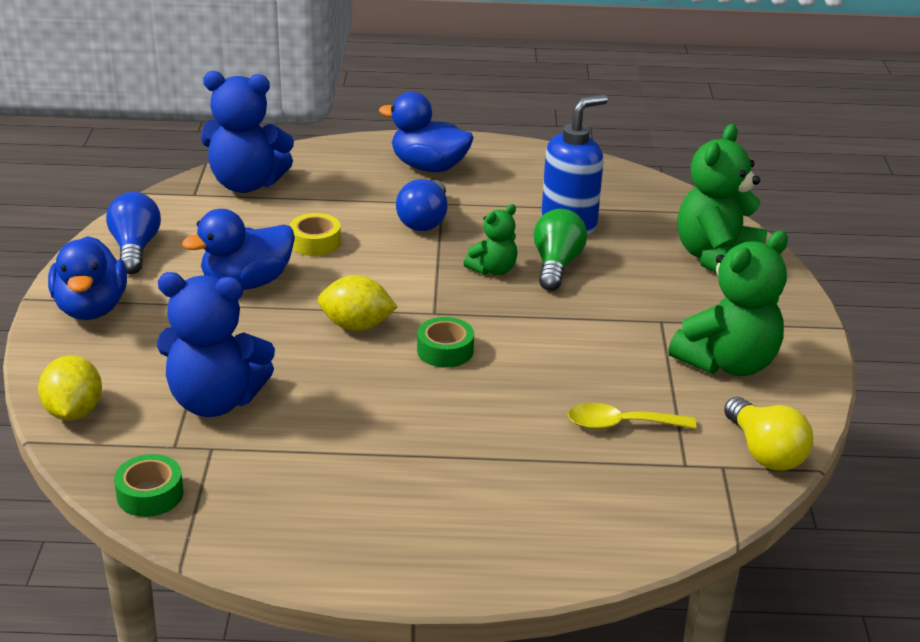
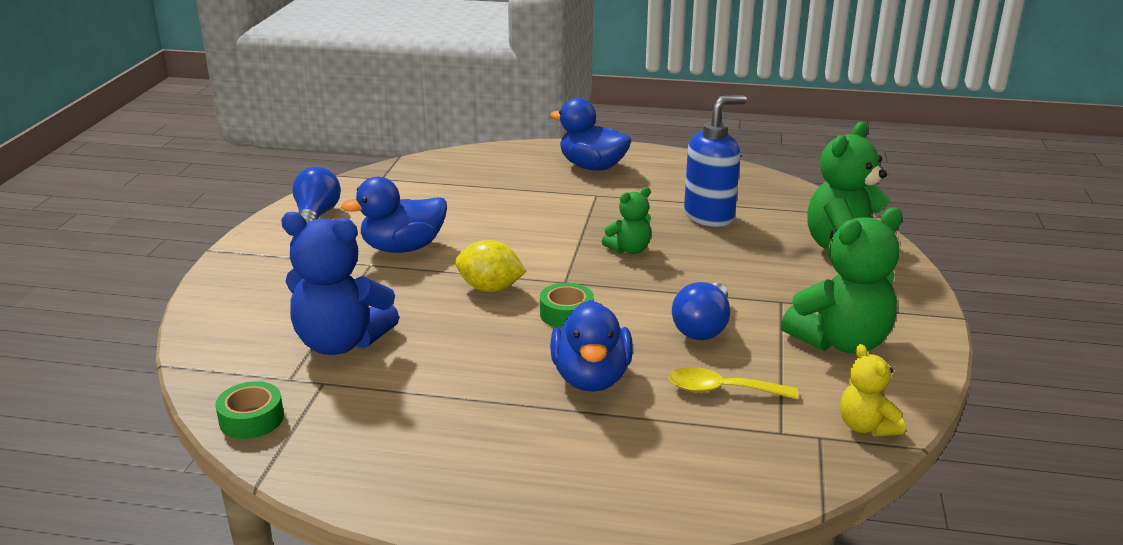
camera: 10 degrees right, 5 degrees down
(74, 412) = (211, 343): yellow lemon -> none
(91, 308) = (260, 260): blue duck -> blue duck (591, 378)
(246, 184) = (429, 172): blue teddy bear -> none
(315, 242) = (474, 220): yellow tape -> none
(424, 220) = (577, 207): blue light bulb -> blue light bulb (703, 327)
(556, 265) = (689, 249): green light bulb -> none
(764, 452) = (866, 426): yellow light bulb -> yellow teddy bear

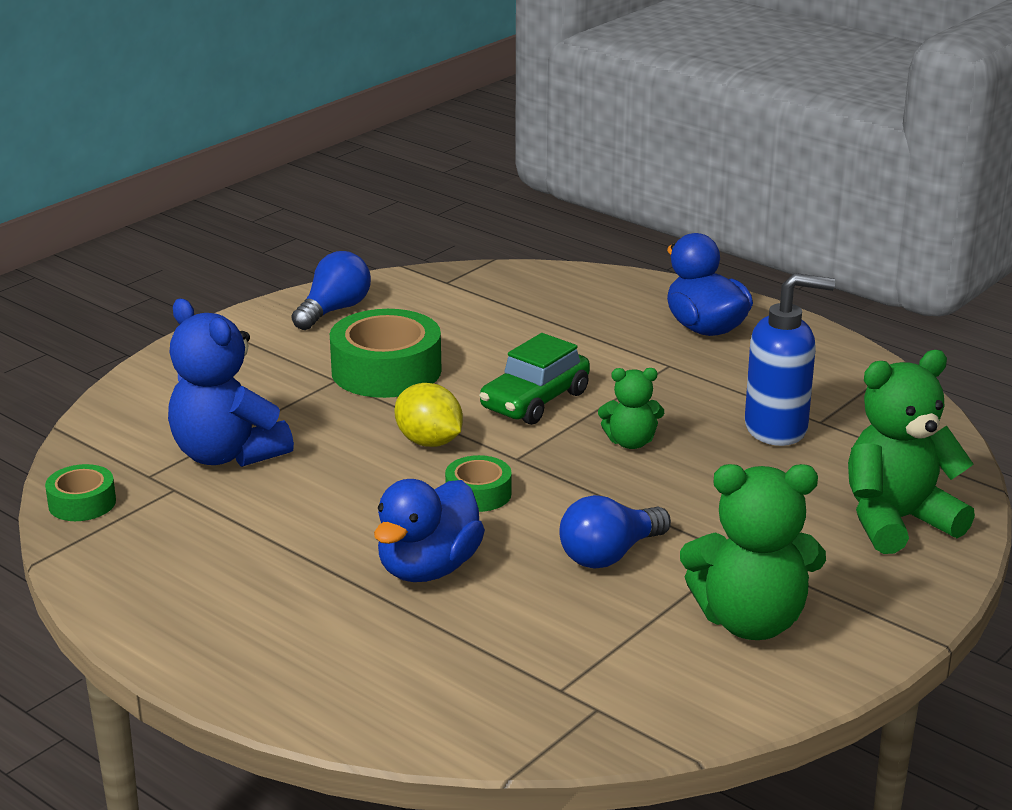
camera: 30 degrees right, 0 degrees up
(403, 248) = (386, 371): blue duck -> green tape
(534, 240) = (535, 401): none -> green car
(722, 390) = (550, 626): yellow spoon -> none
(866, 426) = (661, 717): yellow teddy bear -> none

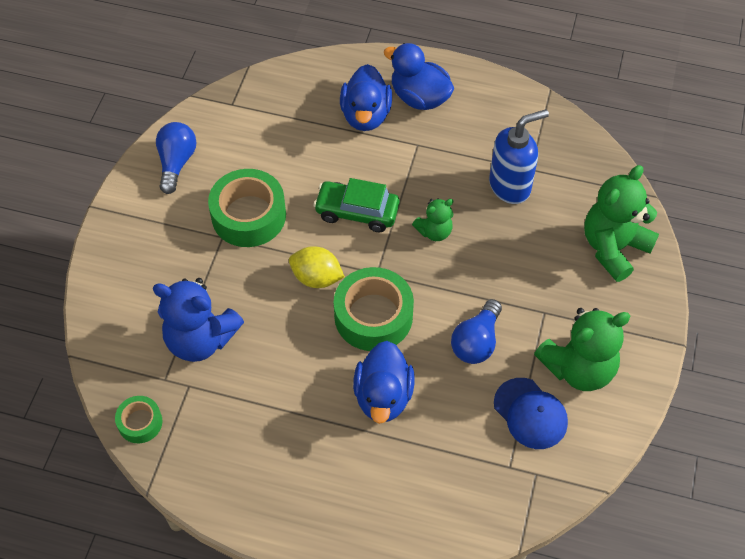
camera: 25 degrees left, 30 degrees up
(478, 494) = (373, 316): green tape -> green tape, size x1.88
(535, 401) = (357, 212): green car -> green car turned 90 degrees clockwise
(617, 326) = (366, 115): none -> blue duck
(637, 645) = (530, 413): none -> blue cap

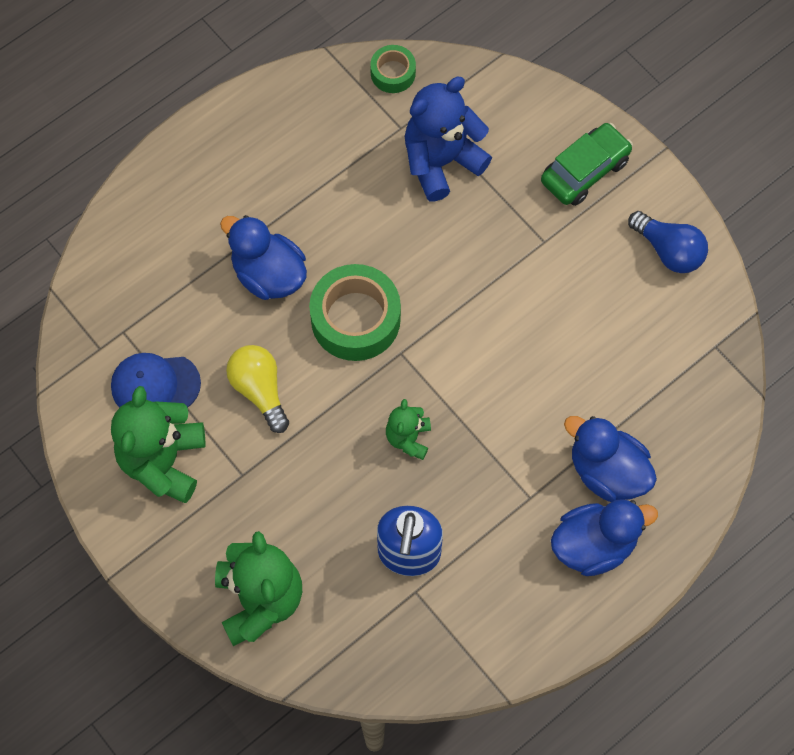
camera: 125 degrees right, 10 degrees up
(248, 215) = (553, 279): green tape -> none
(316, 278) = (435, 296): yellow lemon -> none
(357, 212) = (485, 381): green car -> green car (585, 171)
(476, 342) = (260, 390): blue light bulb -> yellow light bulb

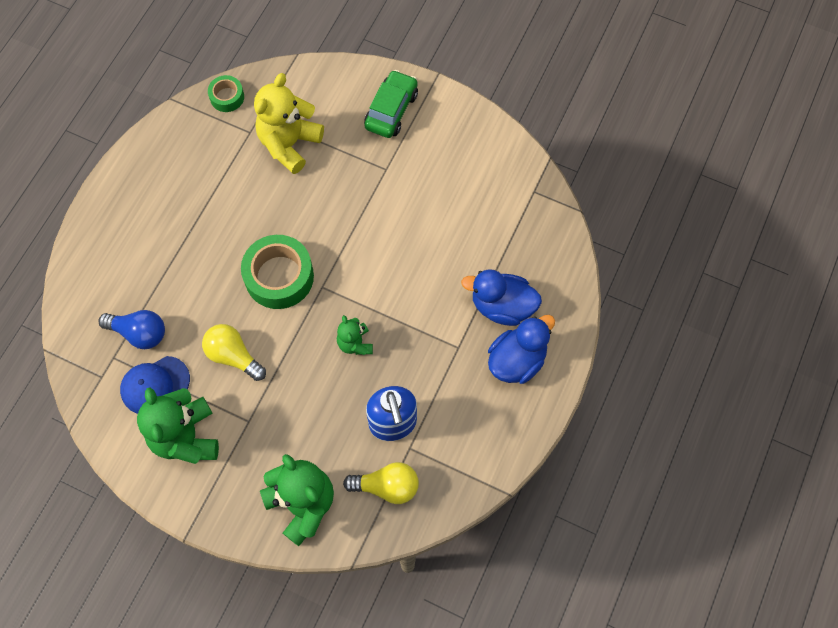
camera: 25 degrees left, 0 degrees up
(268, 274) = (202, 272): blue duck -> none
(367, 624) = (387, 486): none -> yellow light bulb
(441, 162) = (289, 144): blue teddy bear -> yellow teddy bear
(668, 250) = (473, 140): blue light bulb -> blue light bulb (139, 333)

